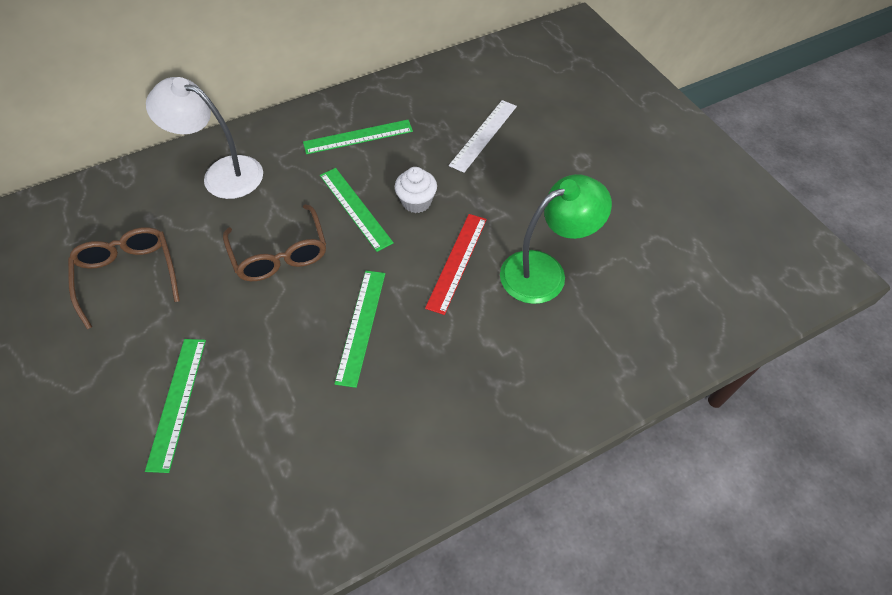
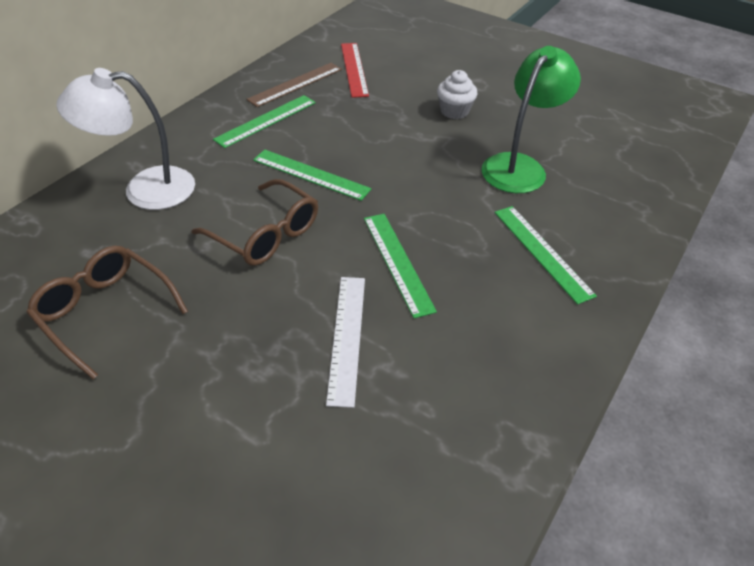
camera: 30 degrees left, 10 degrees down
(177, 402) = (260, 403): green ruler -> green ruler (542, 252)
(410, 104) = (295, 84): none -> brown ruler
(416, 202) = (365, 152): white cupcake -> white cupcake (454, 111)
(457, 262) = (440, 184): red ruler -> red ruler (354, 69)
(484, 135) = (382, 88): white ruler -> white ruler (347, 337)

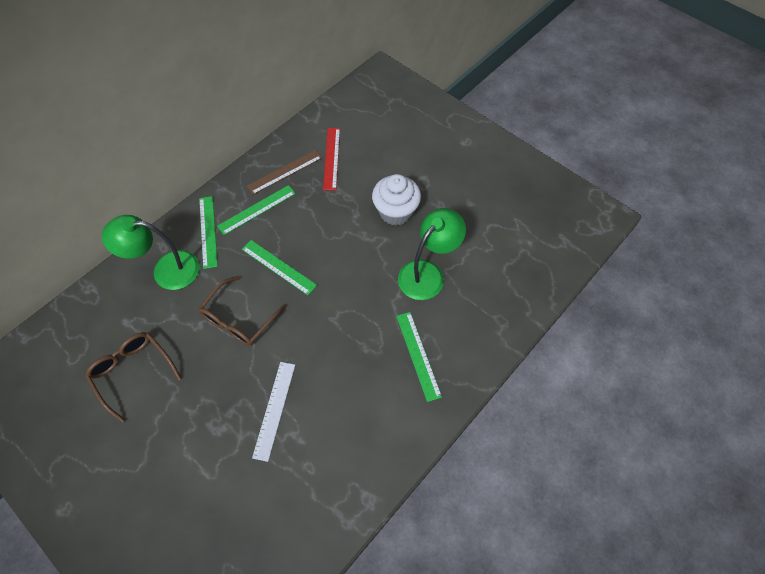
camera: 10 degrees right, 15 degrees up
(145, 189) = (166, 270): white lamp -> green lamp
(266, 234) = (239, 319): brown glasses -> brown glasses turned 75 degrees clockwise
(398, 262) = (320, 353): green ruler -> green ruler (208, 231)
(454, 111) = (395, 211): white cupcake -> white cupcake, size x1.60

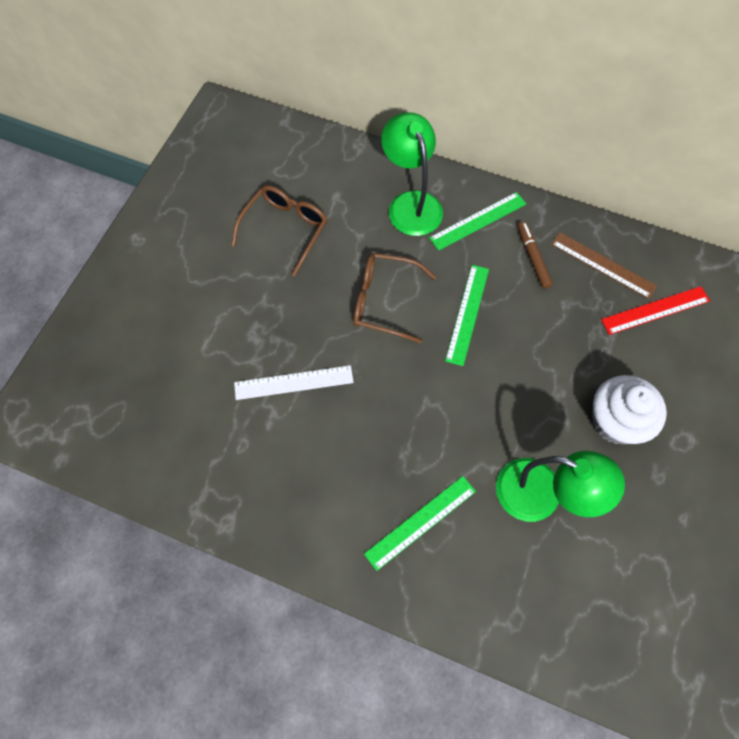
camera: 70 degrees right, 5 degrees up
(257, 209) = (532, 257): green ruler -> brown marker

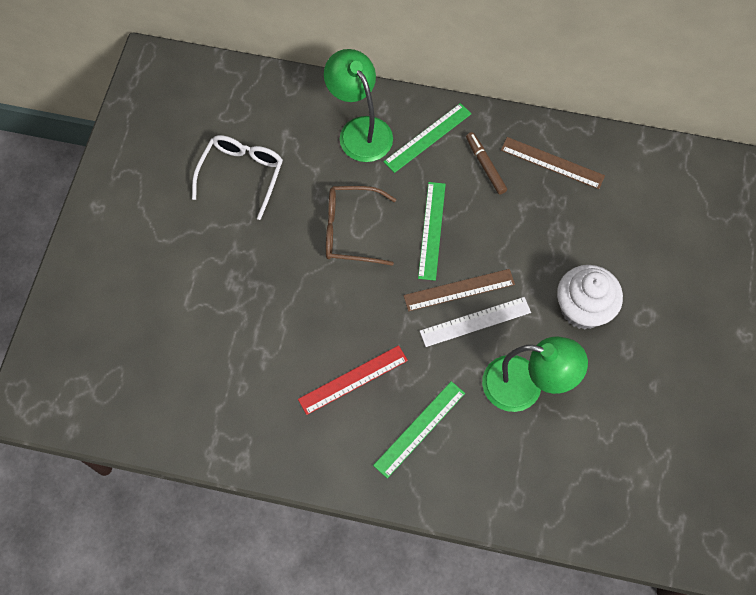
camera: 10 degrees left, 0 degrees up
(285, 229) = (242, 174): brown glasses -> white glasses
(294, 383) = (279, 322): white ruler -> white ruler (475, 322)
(486, 380) = (459, 290): none -> brown ruler
(655, 310) = (606, 199): red ruler -> red ruler (353, 379)

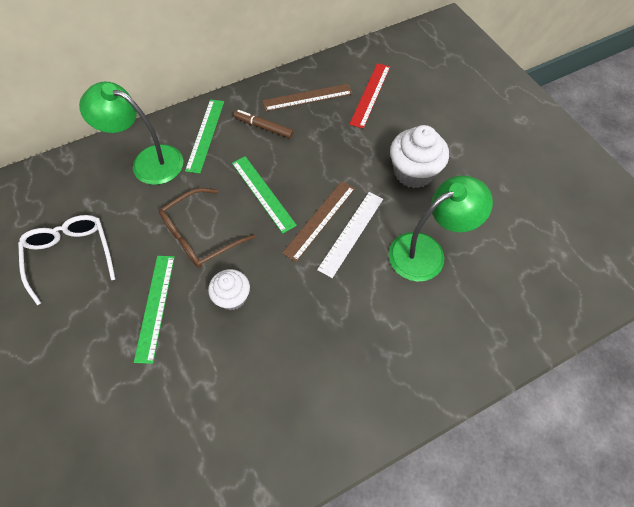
camera: 40 degrees left, 5 degrees down
(335, 302) = (232, 297): none -> white cupcake
(353, 379) = (298, 347): red ruler -> red ruler (370, 94)
(419, 428) = (383, 343): green ruler -> green ruler (155, 307)

